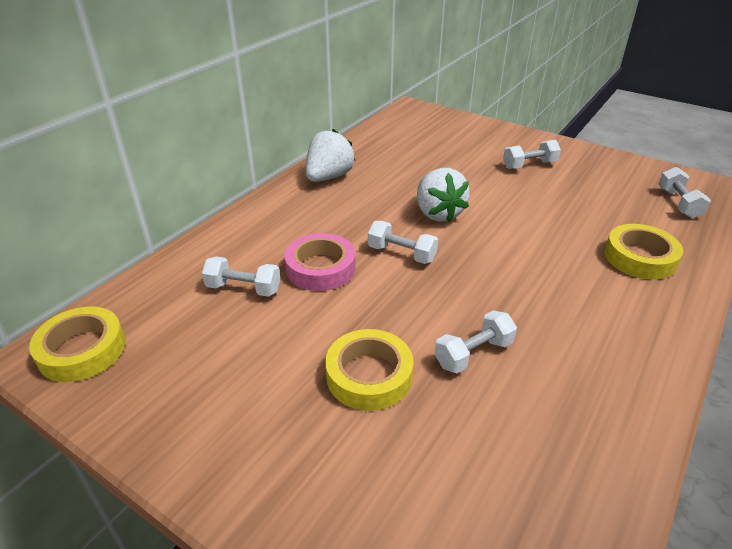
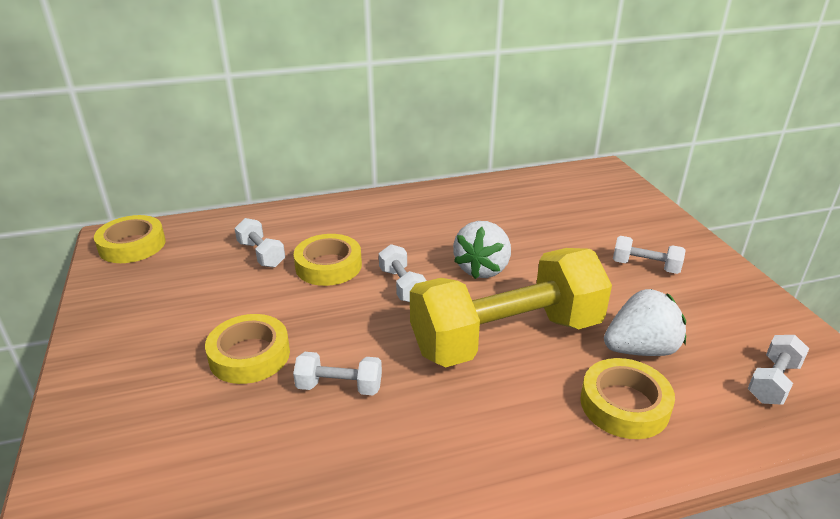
camera: 40 degrees right, 5 degrees down
(320, 268) = (328, 266): pink tape -> yellow tape
(329, 177) = (436, 201): white strawberry -> white strawberry (640, 349)
(522, 253) = (506, 337): none -> yellow dumbbell

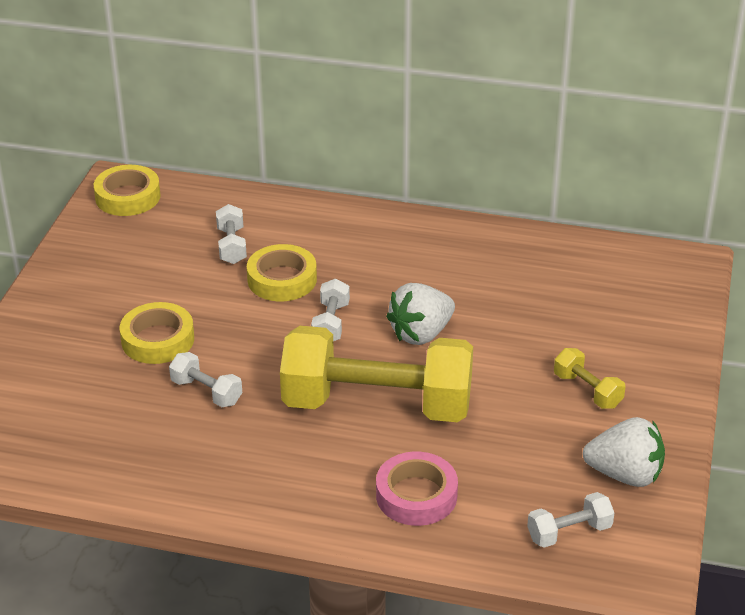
camera: 30 degrees right, 5 degrees up
(624, 405) = (416, 495): yellow tape -> pink tape
(640, 349) = (484, 461): white strawberry -> white strawberry (625, 475)
(645, 266) = (587, 390): white dumbbell -> yellow dumbbell

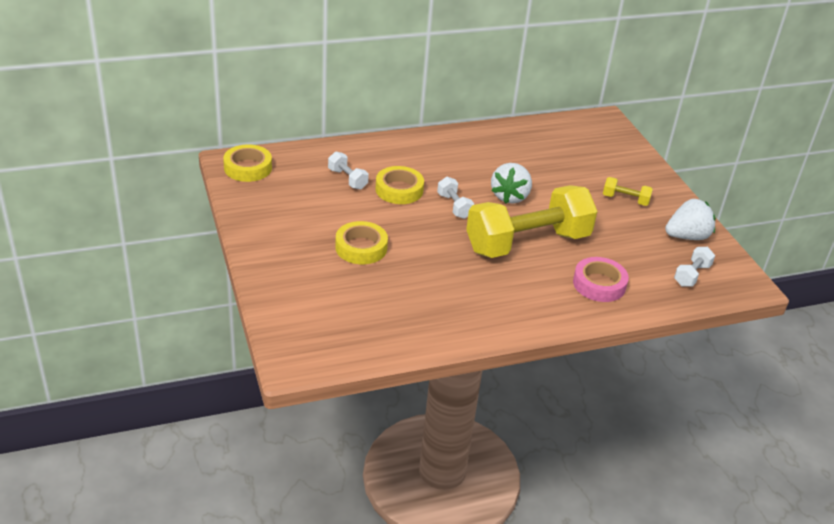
camera: 35 degrees left, 0 degrees up
(206, 392) = (423, 268): white dumbbell -> none

